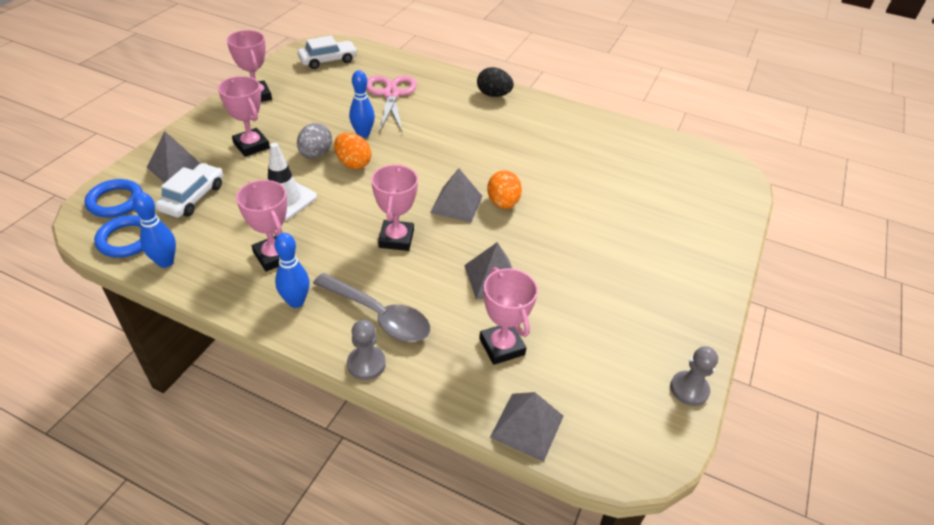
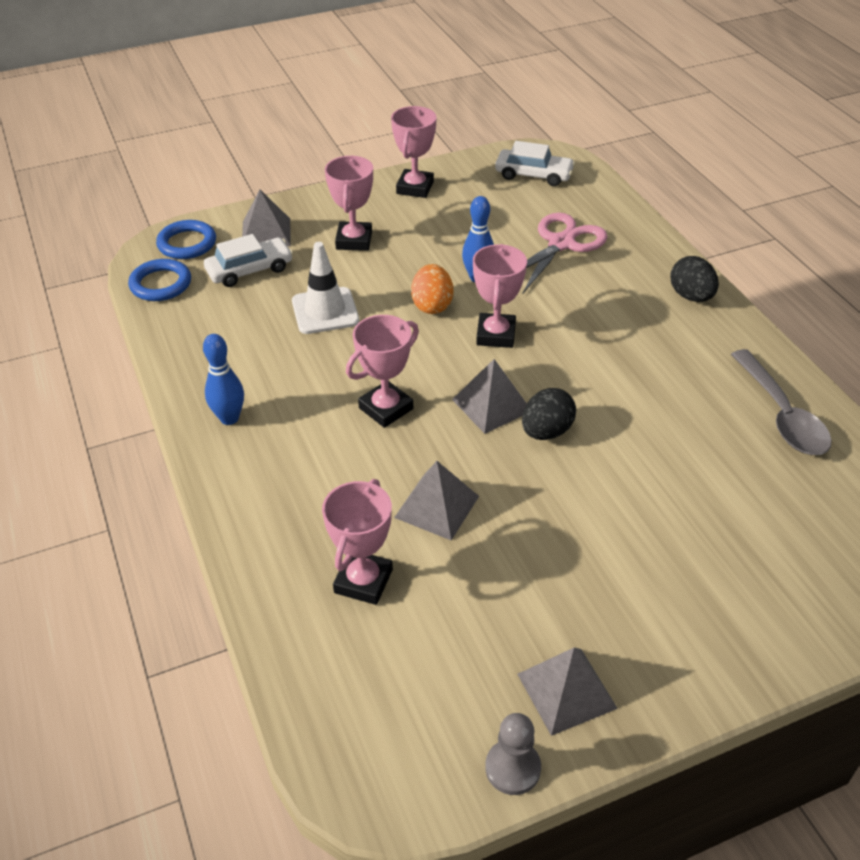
camera: 45 degrees right, 0 degrees up
(165, 262) = (168, 321): blue bowling pin -> none
(274, 256) = (257, 364): pink trophy -> pink trophy (496, 335)
(315, 154) = (405, 278): grey egg -> none
(366, 364) = (224, 514): grey pawn -> none
(379, 315) = (284, 475): grey spoon -> grey spoon (781, 415)
(503, 203) = (546, 431): orange egg -> black egg
(527, 426) = (296, 673): grey pyramid -> grey pyramid (566, 691)

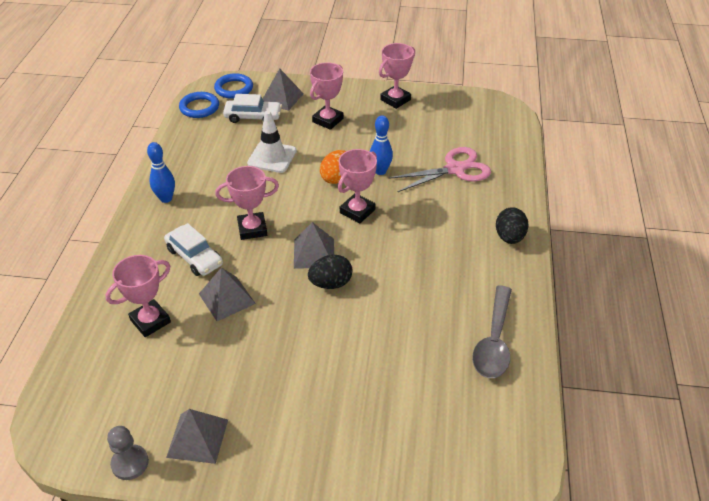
camera: 30 degrees right, 0 degrees up
(533, 175) = (480, 117): white car -> white car (194, 257)

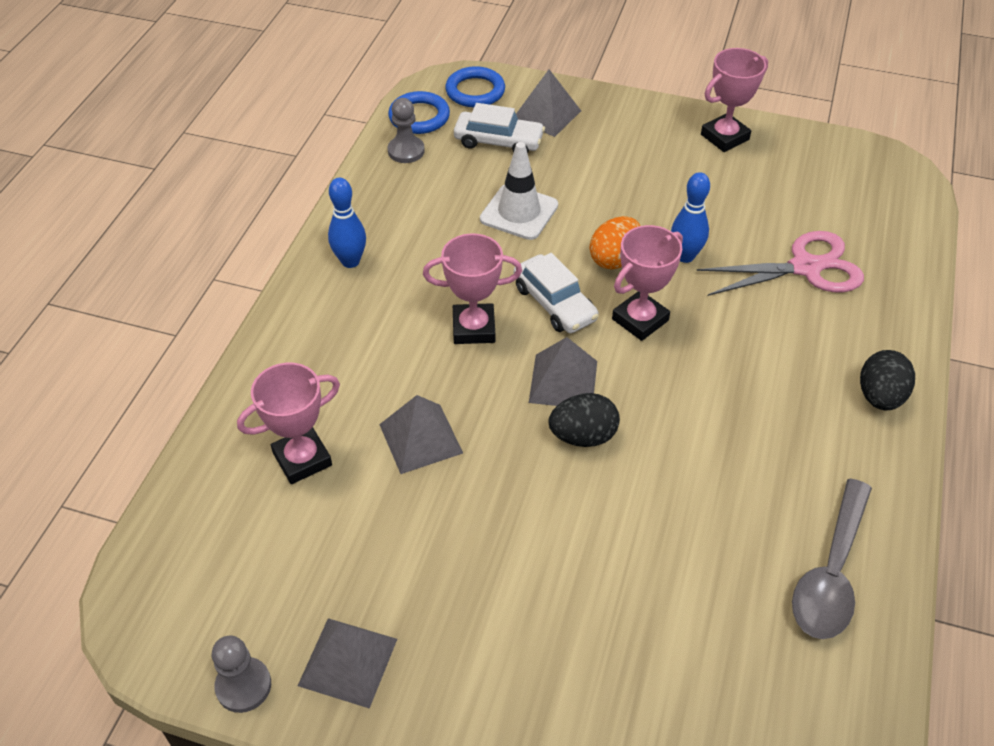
camera: 10 degrees right, 5 degrees up
(193, 129) = (406, 151): none -> grey pawn
(194, 257) = (381, 363): white car -> white car (554, 303)
(328, 120) = (613, 160): pink trophy -> none

